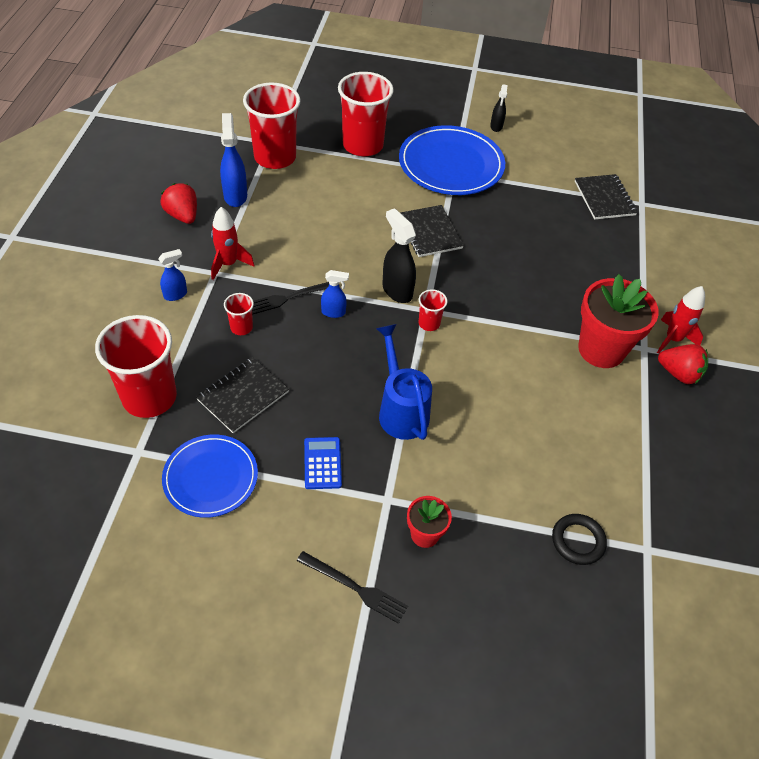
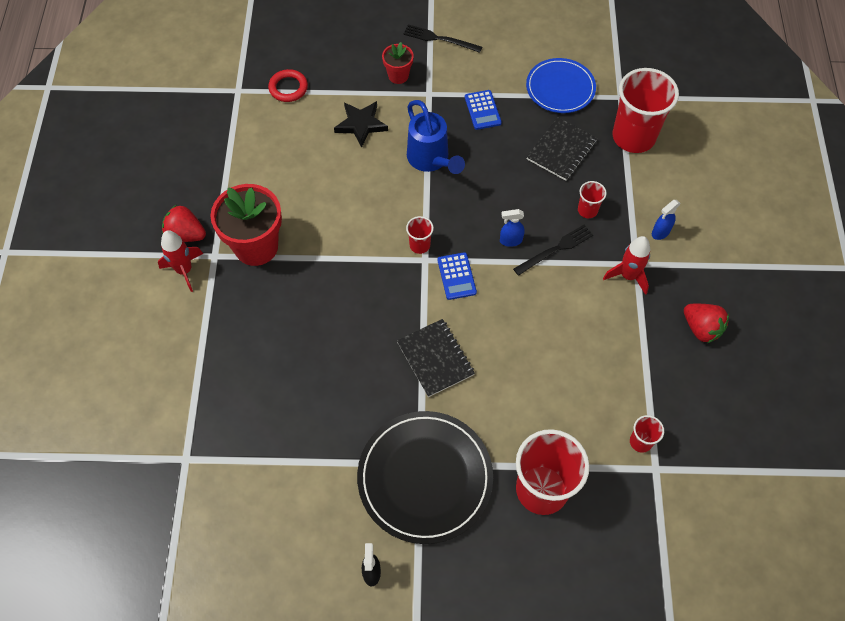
camera: 175 degrees right, 10 degrees up
(235, 196) = (660, 368): blue spray bottle -> none
(275, 157) = (640, 441): red cup -> red cup, size x0.45
(397, 290) = (456, 276): black spray bottle -> blue calculator
(451, 164) = (425, 478): blue plate -> black plate
(481, 469) = (361, 124): none -> black star
(578, 541) = (288, 88): black ring -> red ring
(604, 198) = (232, 457): black notebook -> none

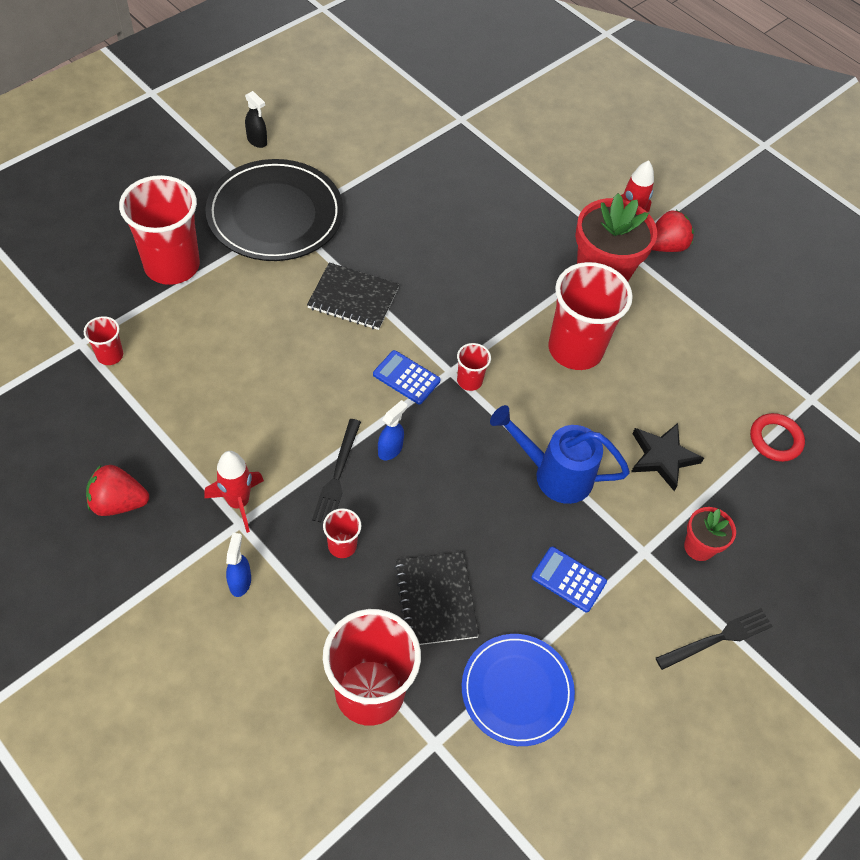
camera: 130 degrees right, 5 degrees down
(332, 215) = (575, 349): none -> red cup

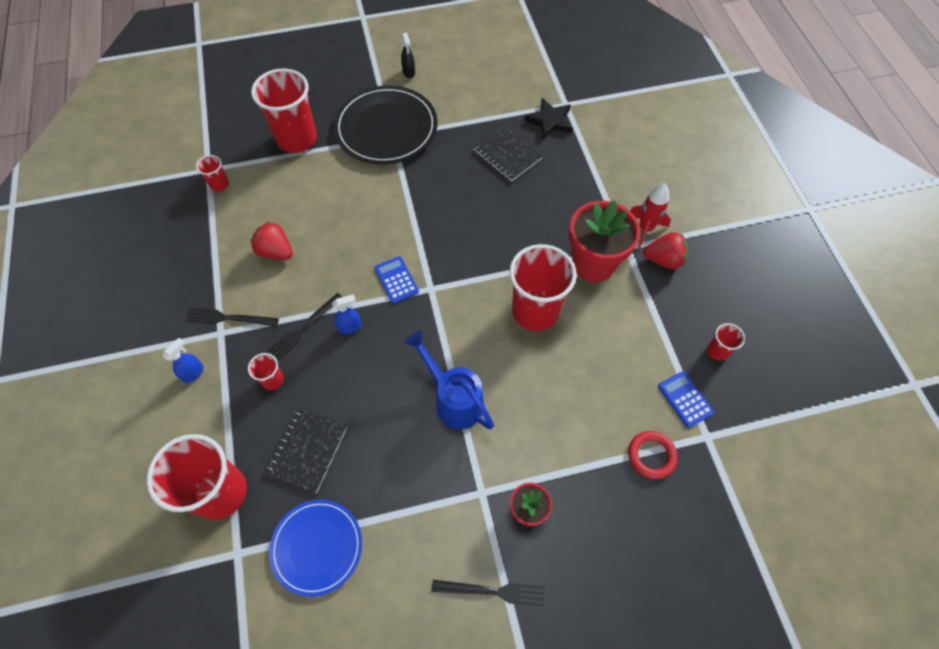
camera: 35 degrees right, 5 degrees up
(119, 502) = (159, 284): red strawberry -> red strawberry (276, 251)
(238, 502) = (229, 318): red rocket -> black fork
(353, 298) = (399, 207): black notebook -> black notebook (507, 154)
(469, 381) = (439, 301): red cup -> red cup (717, 351)
(568, 579) = (410, 484): blue calculator -> blue calculator (685, 399)
(662, 457) = (546, 426): black star -> black star (550, 121)

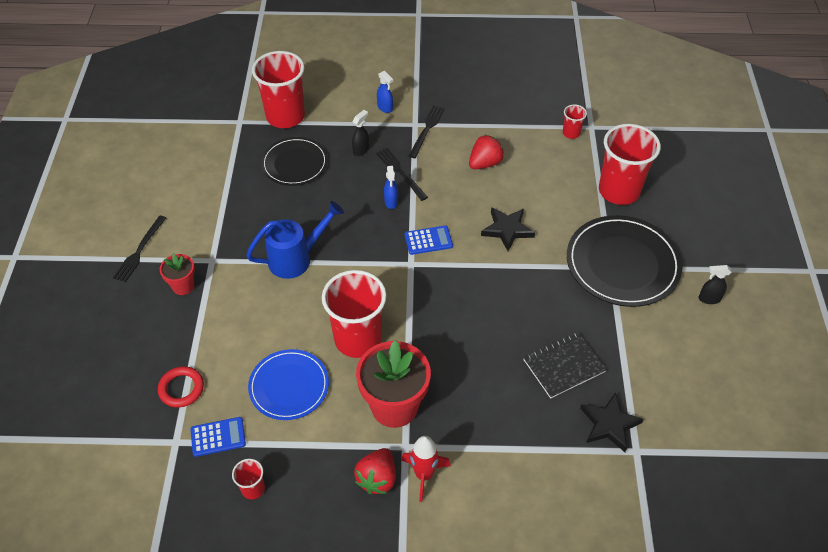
camera: 105 degrees right, 10 degrees down
(273, 380) = (361, 150): red cup -> black spray bottle
(307, 450) = (295, 163): black notebook -> black plate
(317, 547) = (222, 161): blue plate -> blue plate (289, 386)
(366, 217) = (507, 230): none -> black star

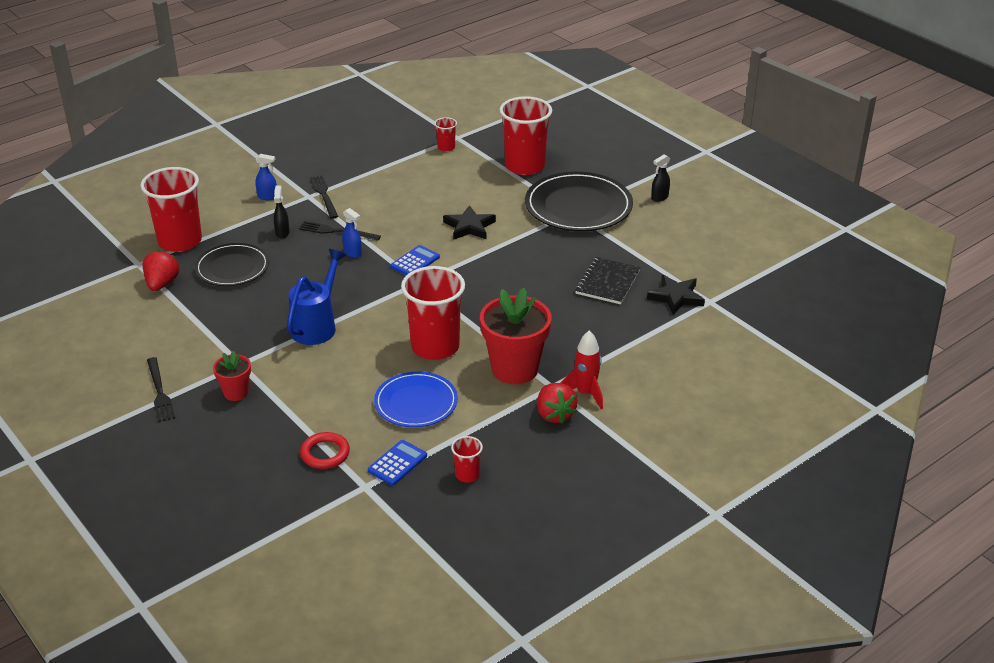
camera: 40 degrees left, 15 degrees down
(485, 163) = (400, 195): red strawberry -> red strawberry (162, 284)

